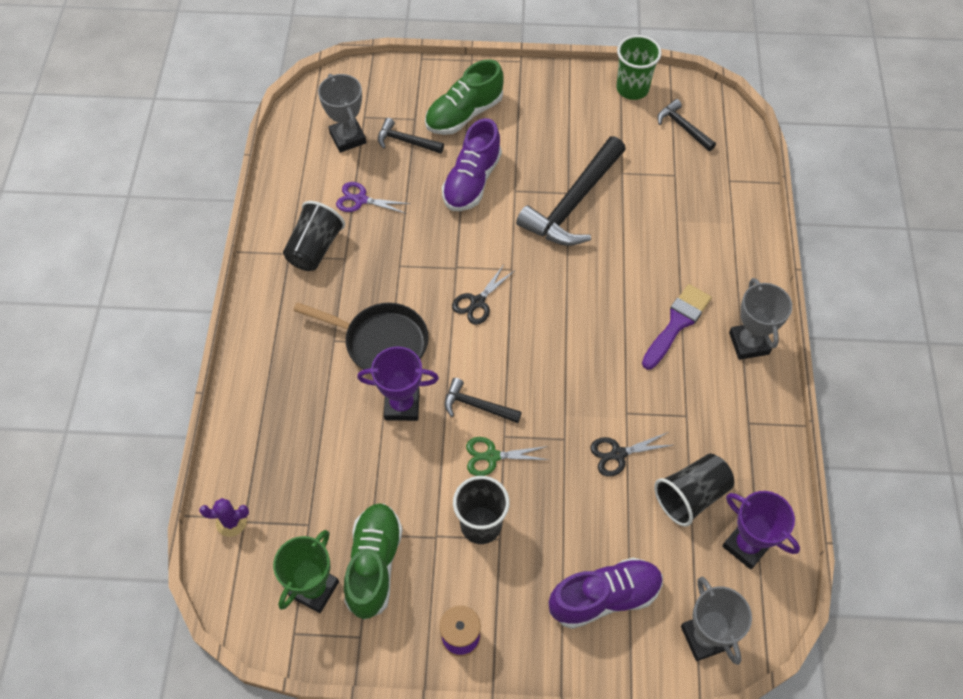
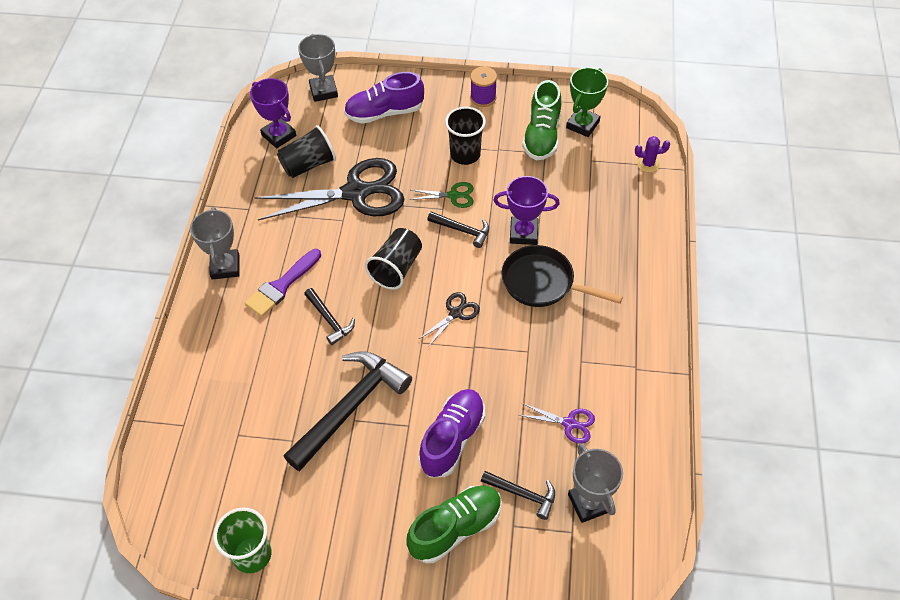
camera: 175 degrees left, 5 degrees down
(315, 248) = (611, 373): black cup -> black cup (396, 268)
(618, 454) = (356, 193): black scissors -> black scissors, size x2.28
(683, 127) = (210, 495): black hammer -> black hammer (329, 320)

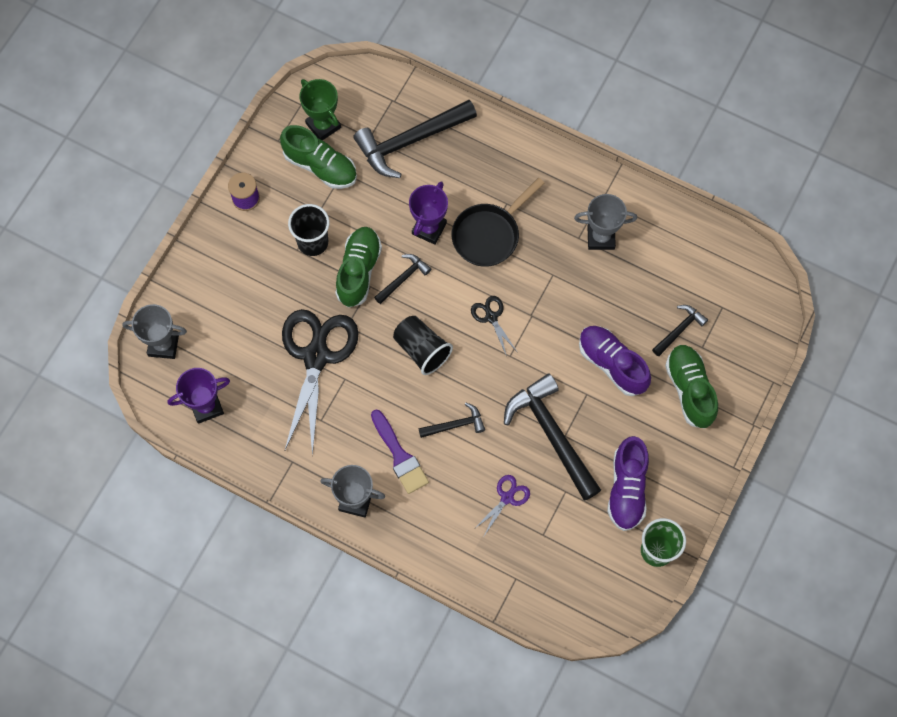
camera: 70 degrees left, 15 degrees up
(308, 165) = (260, 389): black cup -> none
(384, 113) = (222, 296): purple shoe -> purple shoe (627, 489)
(453, 195) = (358, 271): green scissors -> green shoe
(569, 423) = (631, 270): purple scissors -> purple scissors (507, 498)
(589, 503) = (703, 285): grey trophy -> grey trophy (601, 237)
(605, 191) = (410, 141): none -> black hammer
(648, 164) = (396, 92): purple cactus -> none

